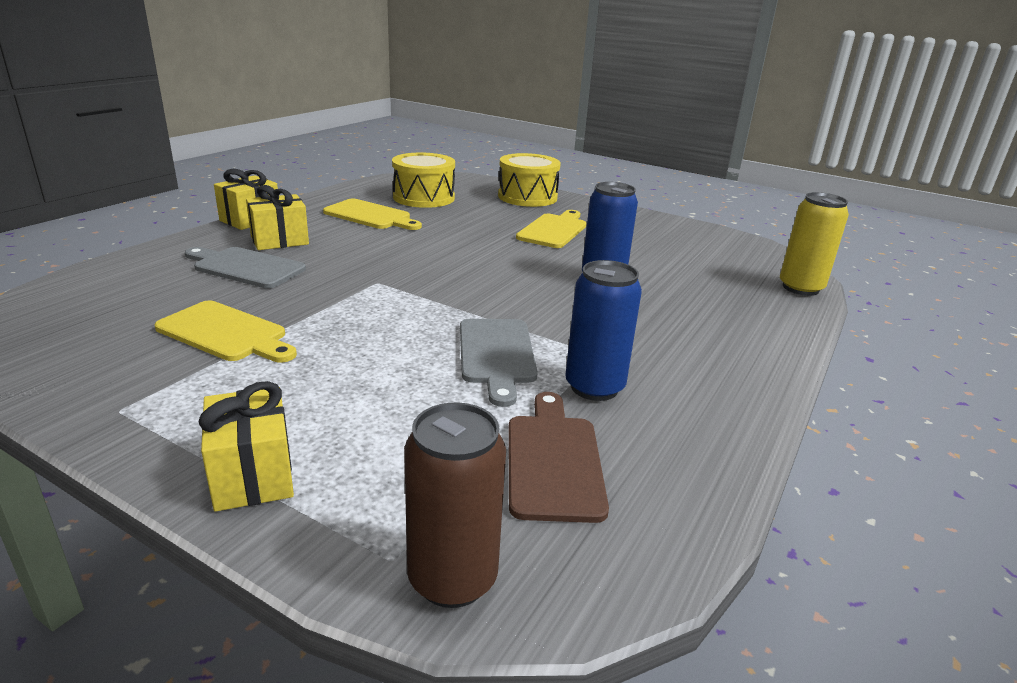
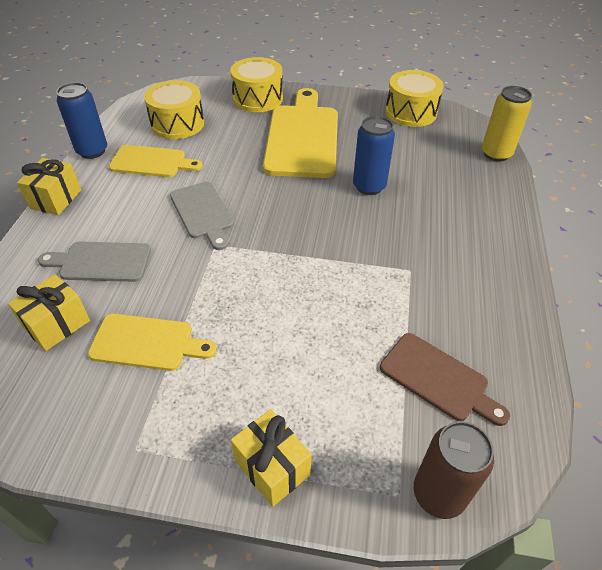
camera: 20 degrees left, 20 degrees up
(279, 240) = (102, 219): yellow gift -> yellow gift (57, 325)
(496, 355) = (347, 294): grey cutting board -> grey cutting board (202, 213)
(553, 460) = (438, 379): brown cutting board -> brown cutting board turned 150 degrees clockwise
(554, 230) = (302, 137): yellow cutting board -> yellow cutting board, size x1.75
(594, 387) = (424, 303): blue can -> blue can (92, 151)
(706, 237) = (411, 112): none -> yellow drum

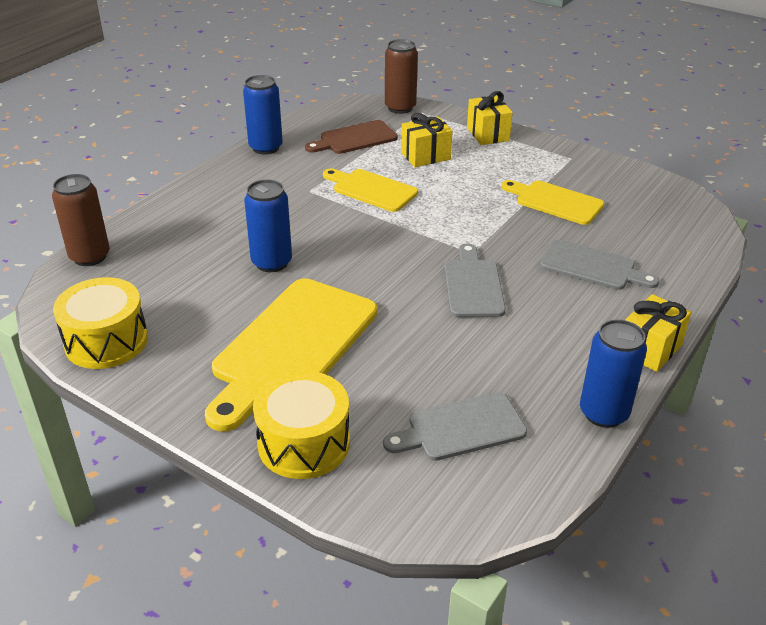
camera: 155 degrees left, 10 degrees down
(57, 325) = (632, 230): yellow gift -> yellow gift (425, 156)
(152, 162) = (517, 368): yellow cutting board -> yellow cutting board (371, 189)
(177, 124) = (461, 428): yellow drum -> grey cutting board
(438, 379) = (355, 138): brown cutting board -> brown cutting board turned 90 degrees counterclockwise
(496, 154) = (90, 256): yellow can -> brown can
(516, 320) = (265, 147): none -> blue can

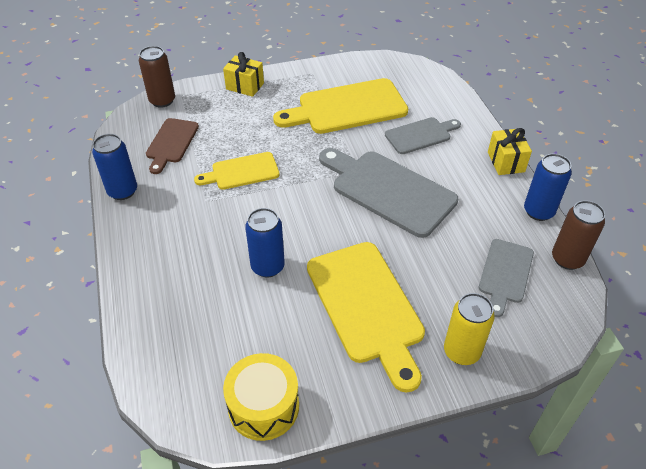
camera: 50 degrees left, 10 degrees up
(90, 256) = (144, 366): brown can -> brown can (567, 259)
(304, 443) = (461, 352): yellow drum -> yellow can
(425, 156) = (234, 126): yellow gift -> none
(473, 285) = (388, 190): grey cutting board -> grey cutting board, size x1.75
(555, 202) = (347, 108): yellow cutting board -> yellow cutting board, size x1.75

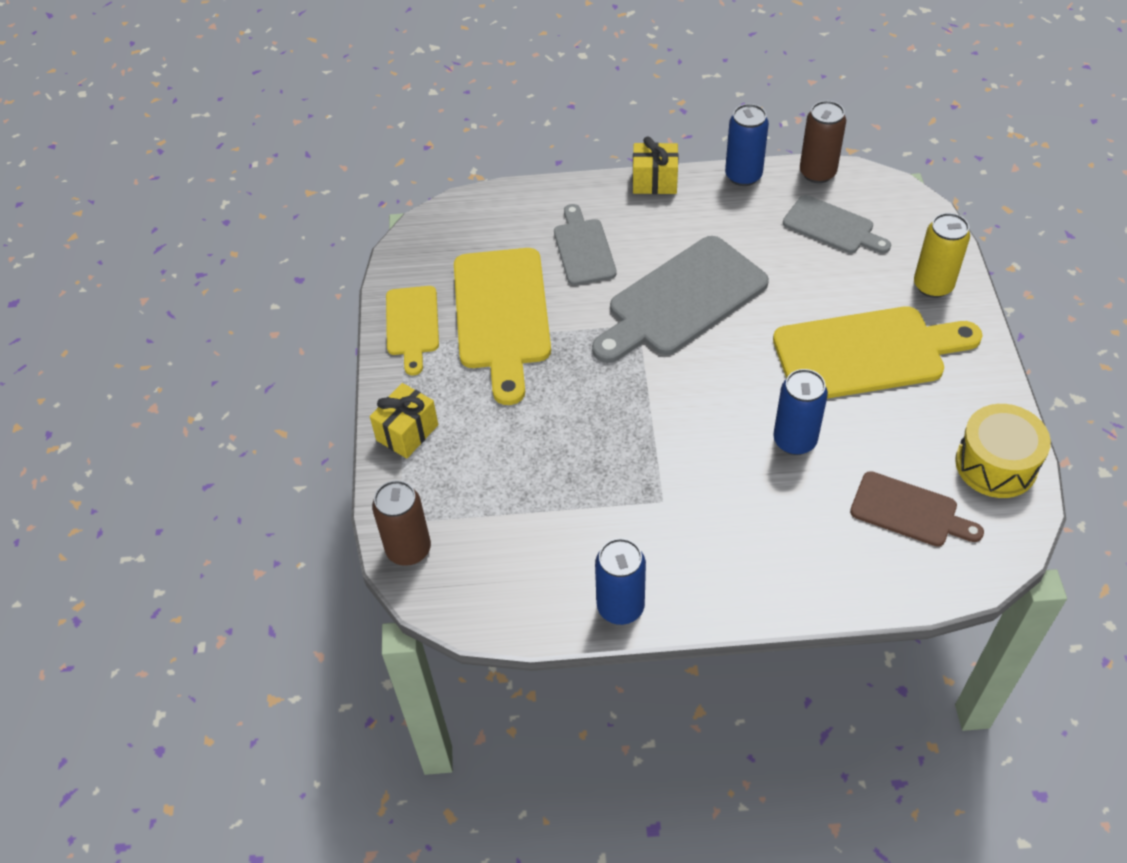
camera: 75 degrees left, 5 degrees up
(171, 143) = (523, 539): brown cutting board -> brown cutting board (909, 511)
(241, 172) = (611, 453): yellow cutting board -> yellow cutting board (412, 325)

